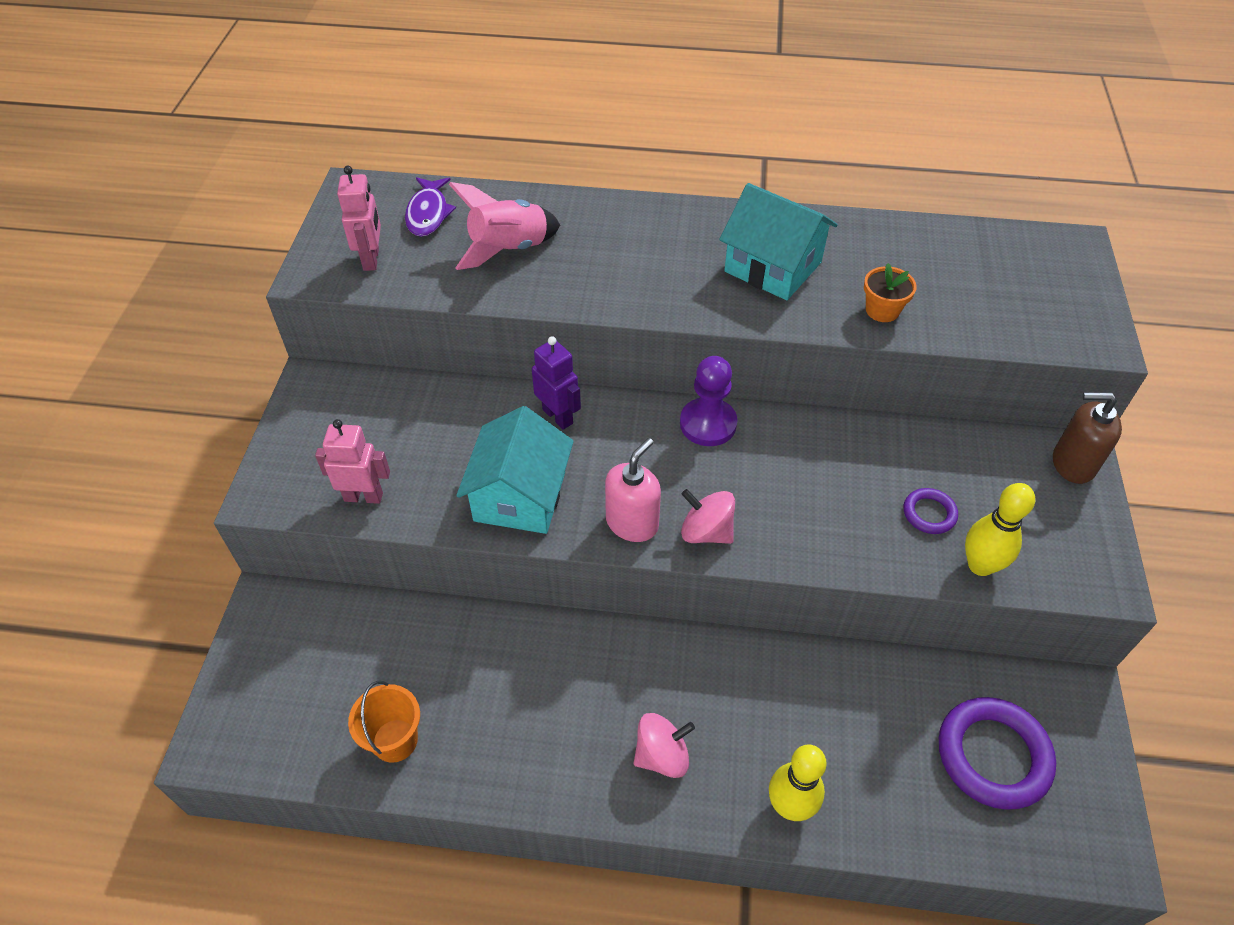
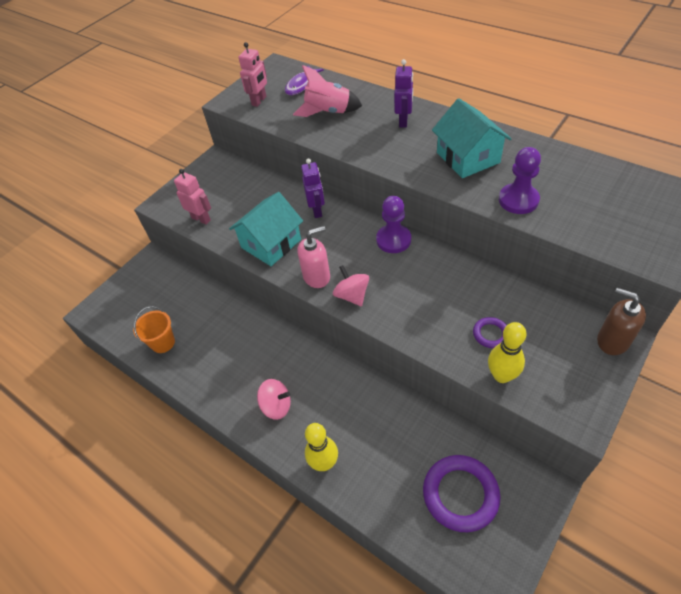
camera: 35 degrees right, 0 degrees up
(640, 234) = (403, 121): none -> purple robot
(882, 310) = (518, 200): orange flower pot -> purple pawn

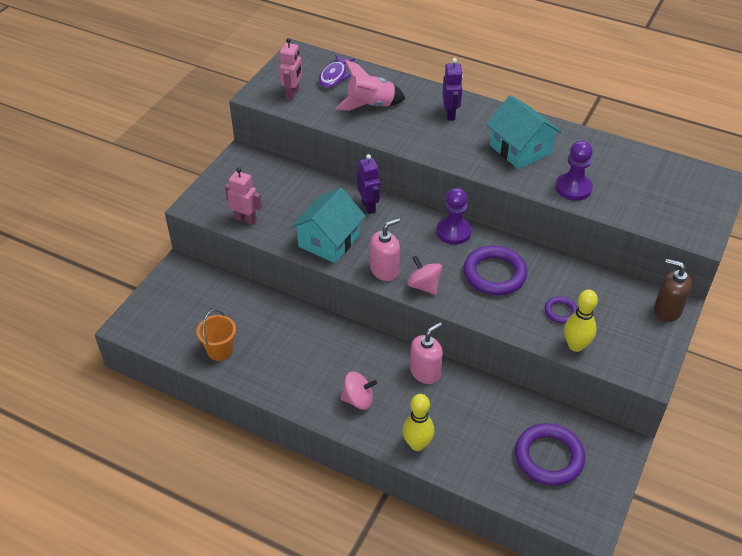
camera: 15 degrees left, 5 degrees down
(348, 382) = (425, 372): none -> pink soap dispenser
(426, 287) = (494, 274): none -> purple ring

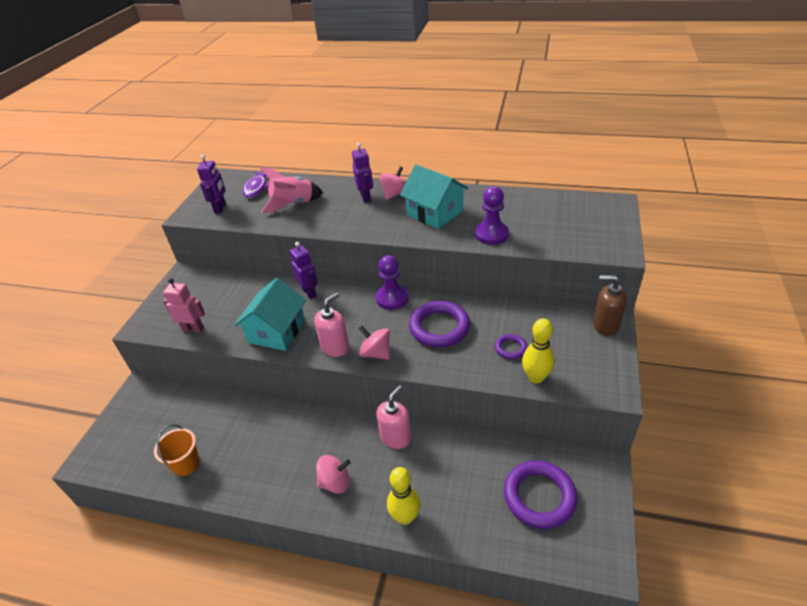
camera: 10 degrees left, 5 degrees down
(292, 94) = (220, 208): pink robot -> purple robot
(483, 117) = (395, 194): none -> pink spinning top

